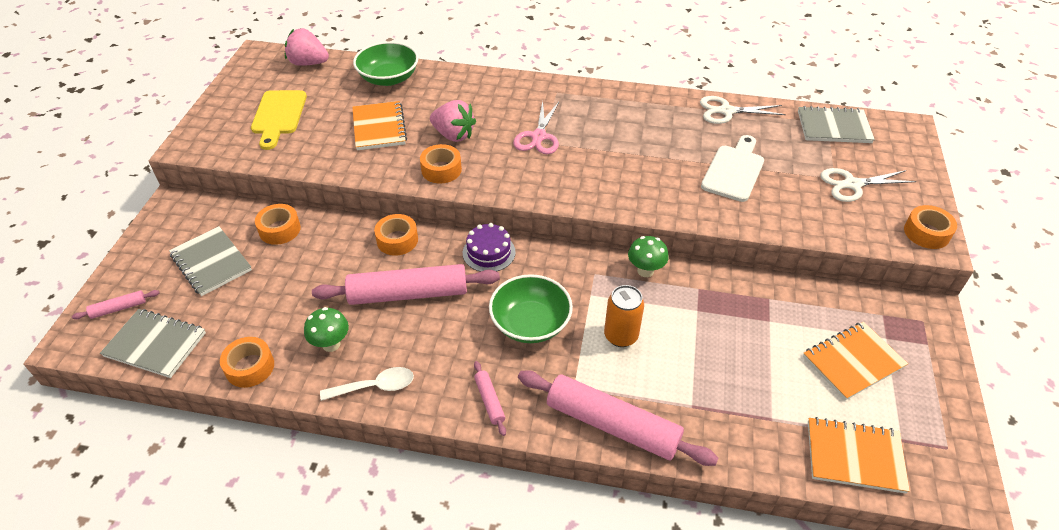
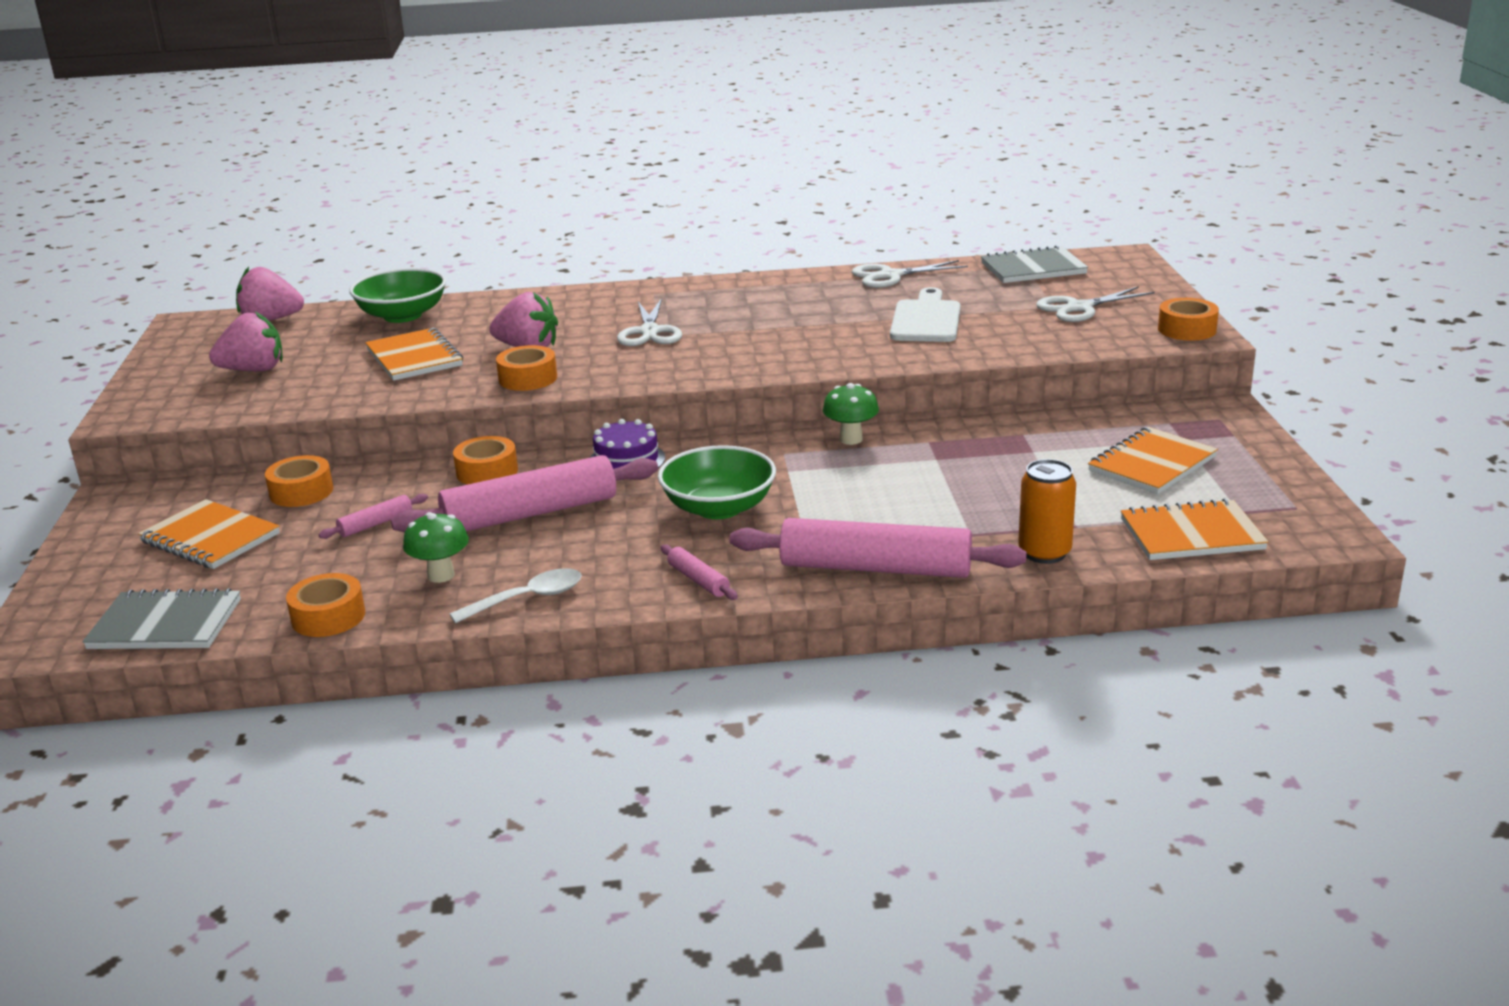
camera: 15 degrees left, 20 degrees down
(118, 308) = (84, 603): pink rolling pin -> pink rolling pin (375, 524)
(211, 262) = (210, 538): grey notebook -> orange notebook
(278, 115) = (253, 370): yellow cutting board -> pink strawberry
(538, 137) = (650, 332): pink scissors -> white scissors
(621, 336) = (847, 496): orange can -> orange can (1044, 553)

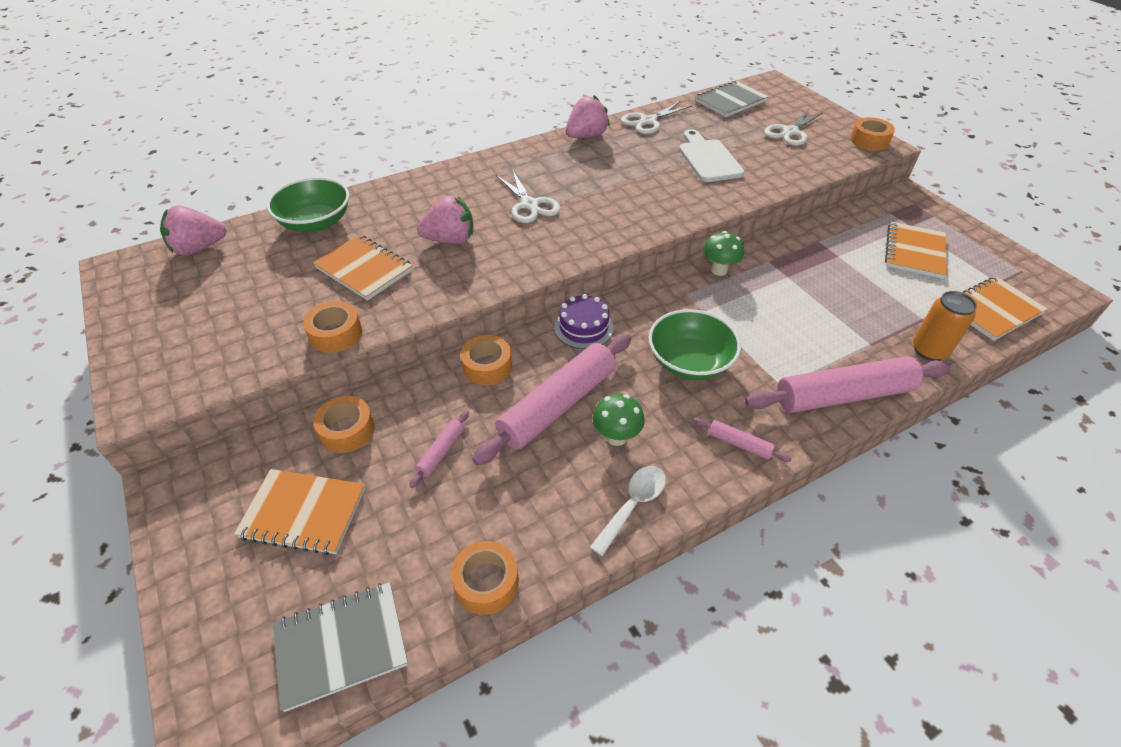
camera: 25 degrees left, 20 degrees up
(253, 370) = (227, 313): pink strawberry -> pink strawberry (586, 136)
(441, 575) = (543, 499): green mushroom -> green mushroom (616, 437)
(528, 378) = (478, 274): orange tape -> orange tape (336, 334)

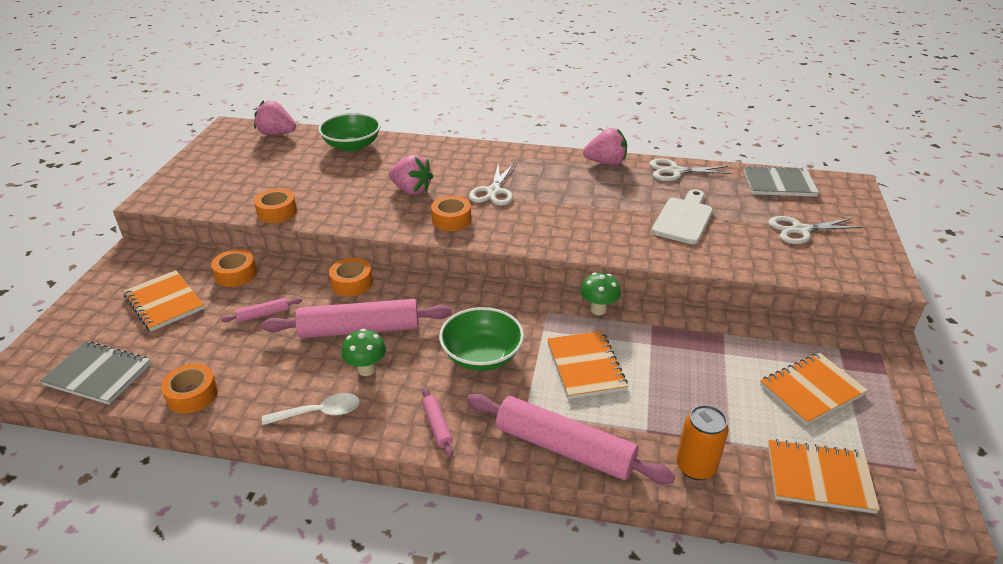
camera: 40 degrees right, 10 degrees down
(364, 269) = (339, 184): orange notebook -> orange notebook (585, 366)
(583, 327) = (442, 293): purple cake -> none
(869, 140) = (876, 270): orange tape -> orange tape (451, 219)

